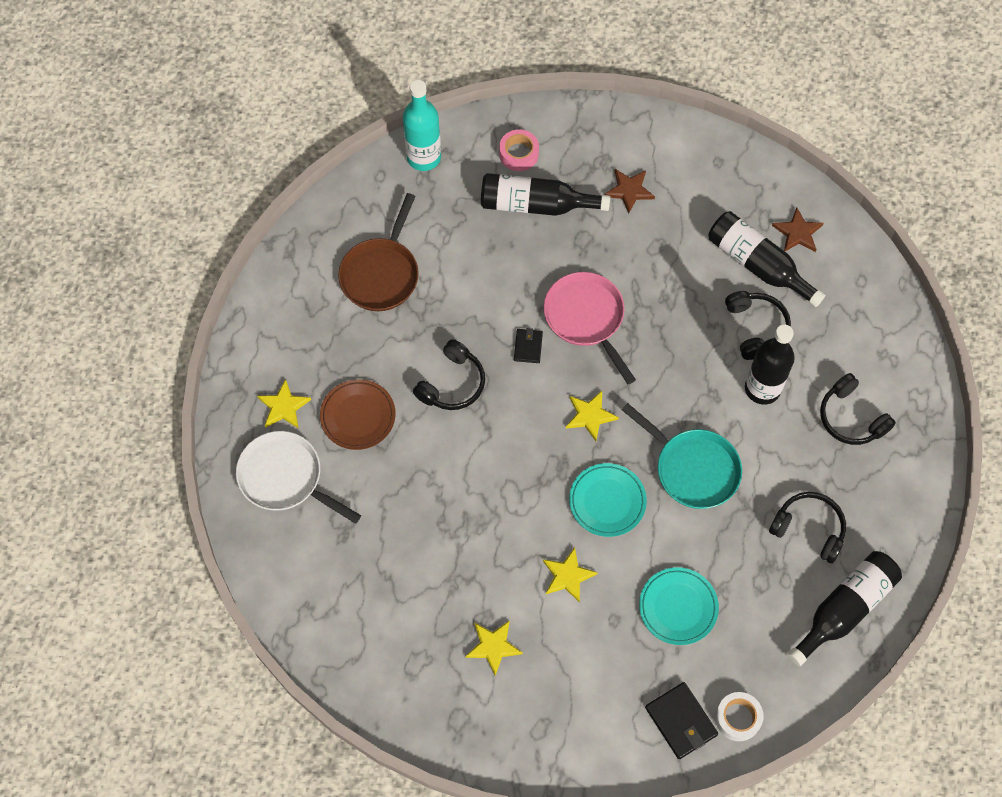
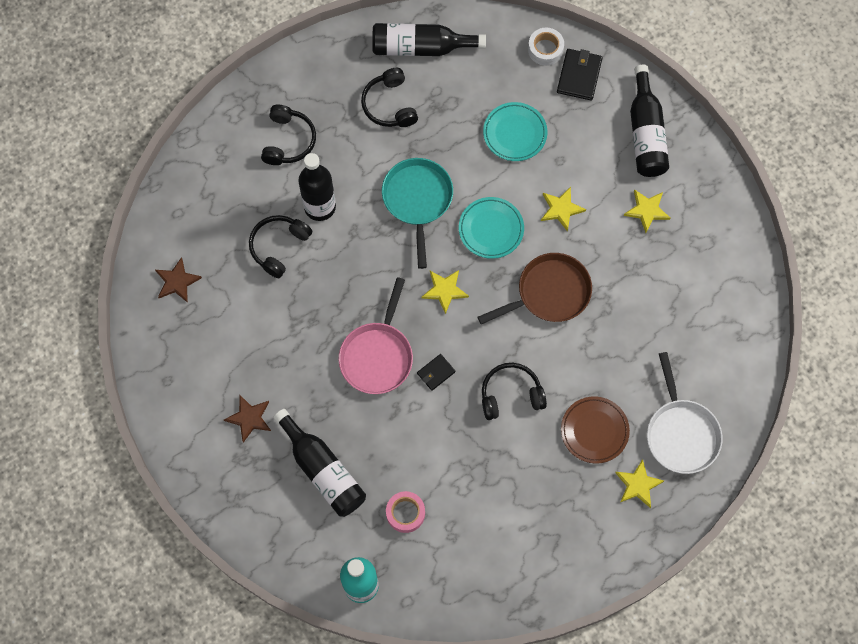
camera: 135 degrees left, 5 degrees up
(381, 273) = (480, 521): brown pan -> brown pan (549, 293)
(519, 154) = (292, 521): pink tape -> pink tape (405, 513)
(758, 265) = (228, 285): black bottle -> black bottle (646, 133)

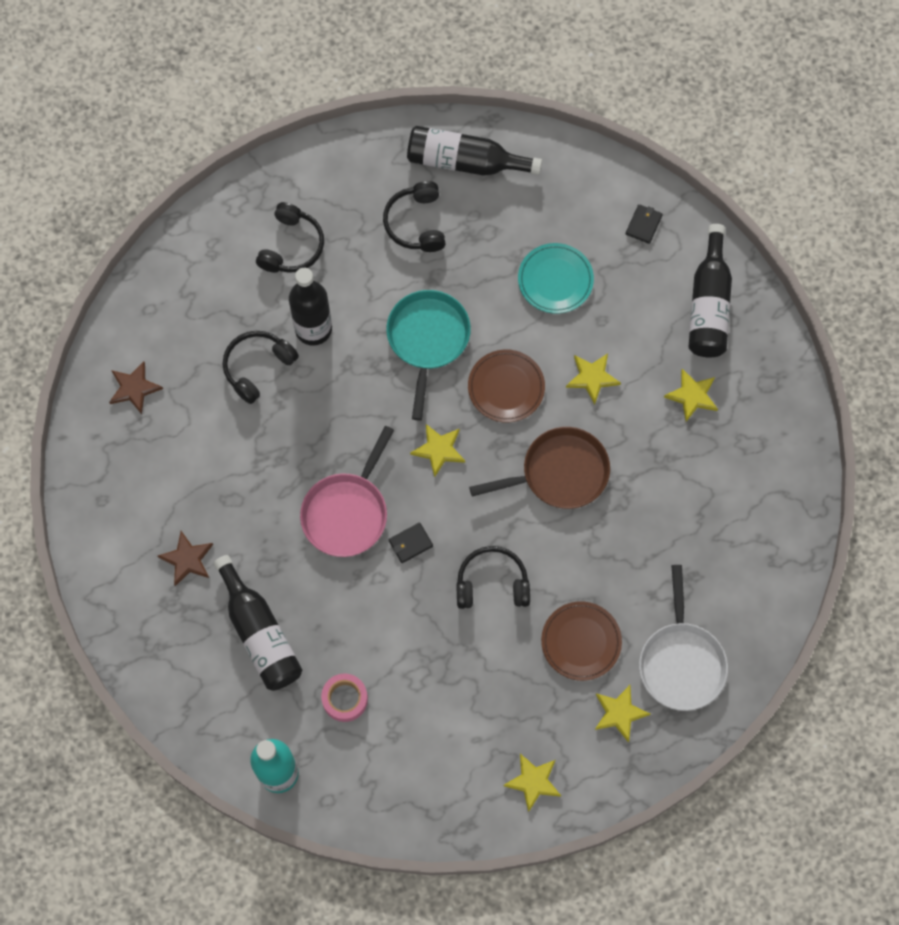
camera: 10 degrees right, 0 degrees up
(491, 229) = (506, 388): turquoise plate -> brown plate
(545, 49) = (610, 187): white tape -> none
(577, 555) = (533, 781): none -> yellow star
(579, 76) = (643, 225): black wallet -> black wallet, size x0.61

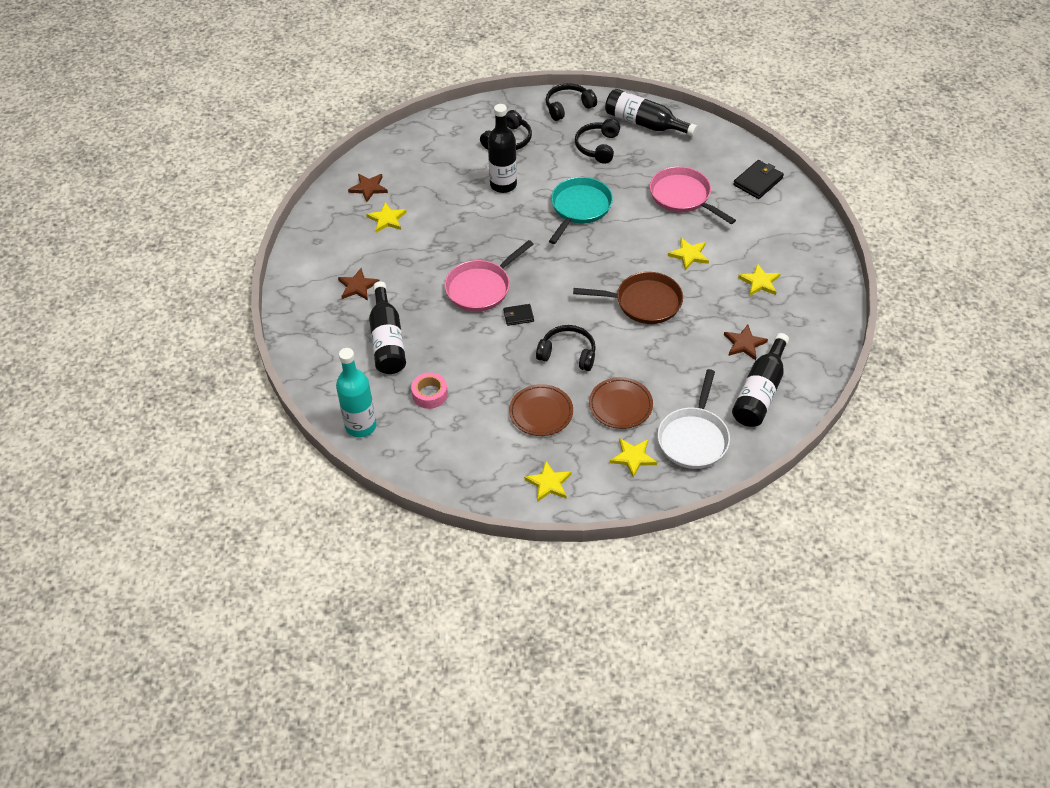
camera: 20 degrees right, 20 degrees down
(257, 367) = (456, 196): black headphones -> black headphones (568, 107)
(439, 450) = (561, 269): yellow star -> yellow star (387, 219)
(506, 388) = (624, 246): brown plate -> brown plate (541, 413)
(555, 280) = (683, 197): turquoise plate -> pink pan
(643, 225) = (758, 181): black wallet -> black wallet, size x1.64
(700, 501) = (744, 344): none -> brown star
(709, 304) = (790, 234): black bottle -> black bottle (760, 392)

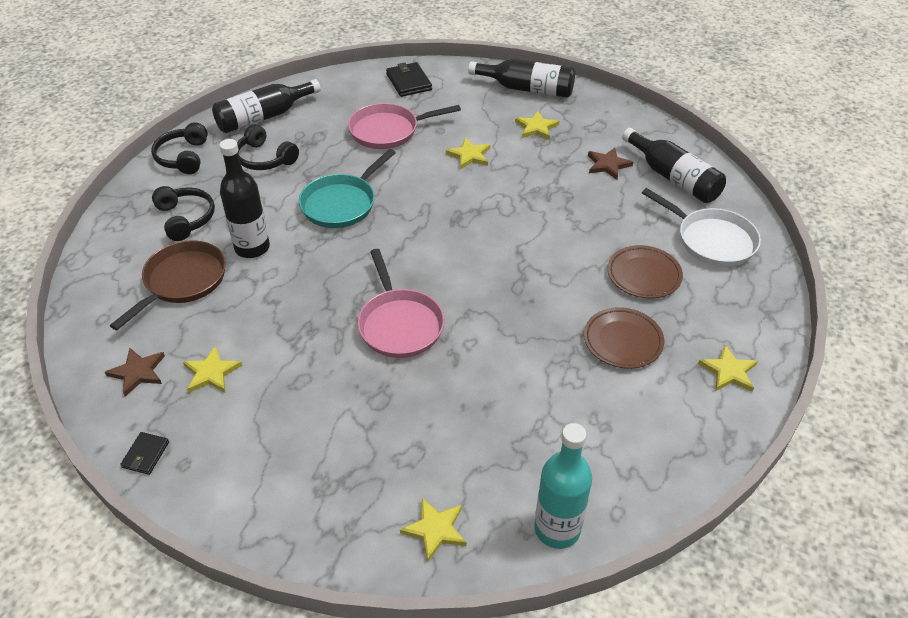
camera: 65 degrees left, 5 degrees down
(357, 286) = (306, 446): brown star -> none
(387, 340) = (424, 446): black bottle -> black bottle (527, 89)
(430, 394) = (541, 434): pink tape -> none
(518, 316) = (466, 308): black wallet -> black wallet (146, 455)
(568, 354) = (548, 288): black headphones -> none
(579, 208) = (342, 203): turquoise pan -> turquoise pan turned 105 degrees counterclockwise
(633, 457) = (719, 292): yellow star -> yellow star (435, 529)
(643, 302) = (511, 208): brown pan -> brown pan (182, 282)

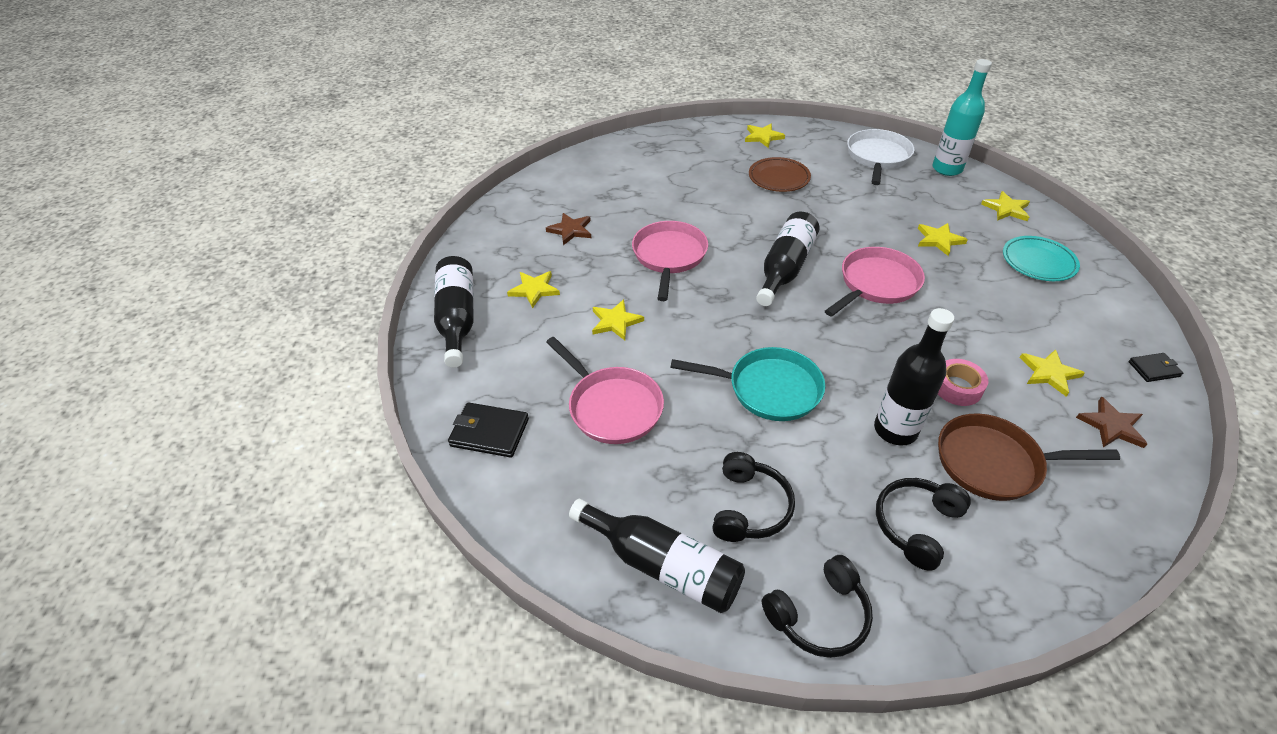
camera: 115 degrees left, 0 degrees up
(252, 304) = (957, 387): none -> pink tape
(330, 482) = (1038, 262): none -> turquoise plate
(409, 82) = (489, 432): black wallet -> black wallet turned 60 degrees clockwise
(426, 417) = (939, 240): none -> yellow star
(531, 208) = (669, 257): none -> pink pan
(643, 275) = (703, 183): brown plate -> none
(673, 177) = (566, 193): black bottle -> black bottle (785, 268)
(711, 240) = (636, 163): white pan -> white pan (877, 157)

